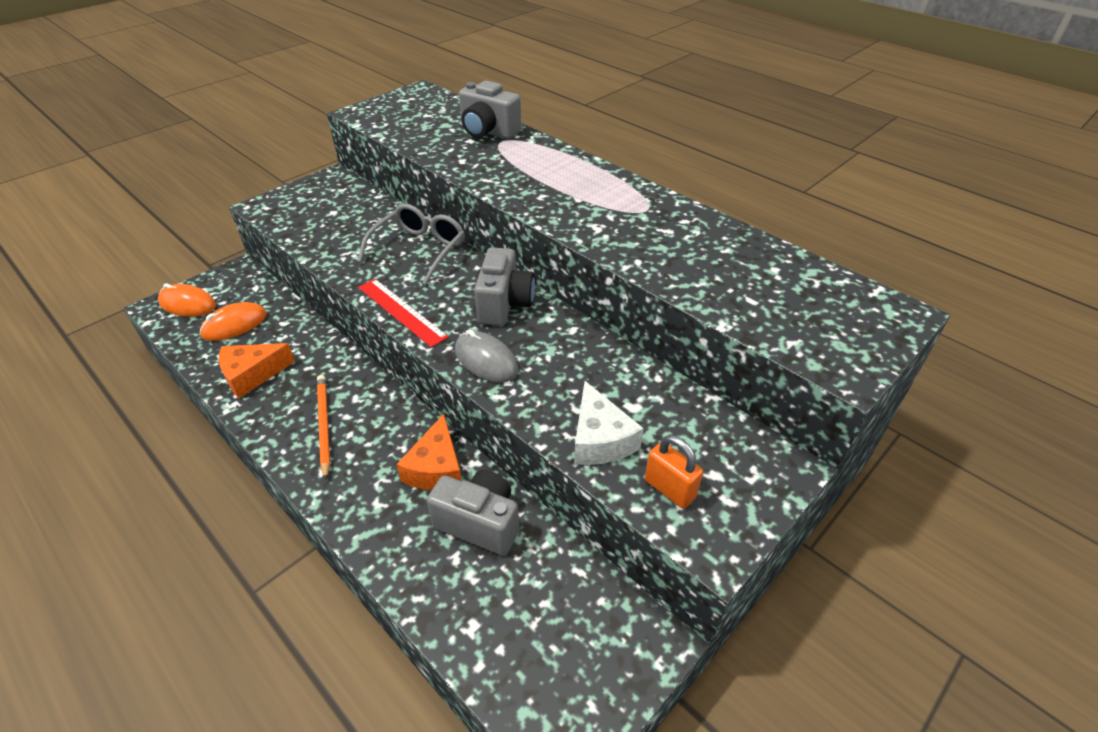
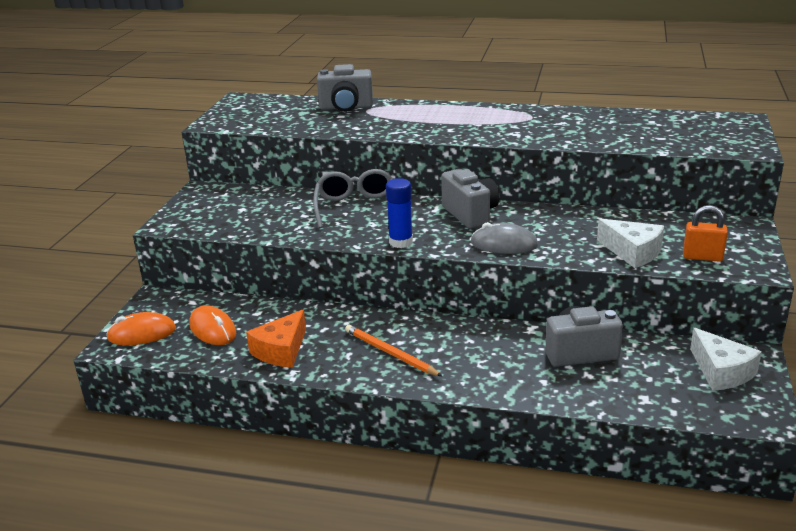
camera: 30 degrees left, 15 degrees down
(234, 325) = (213, 329): orange mouse -> orange mouse turned 60 degrees counterclockwise
(401, 311) = (401, 242): red ruler -> blue glue stick
(436, 468) = (510, 340): orange cheese -> none
(592, 642) = (721, 372): none -> white cheese

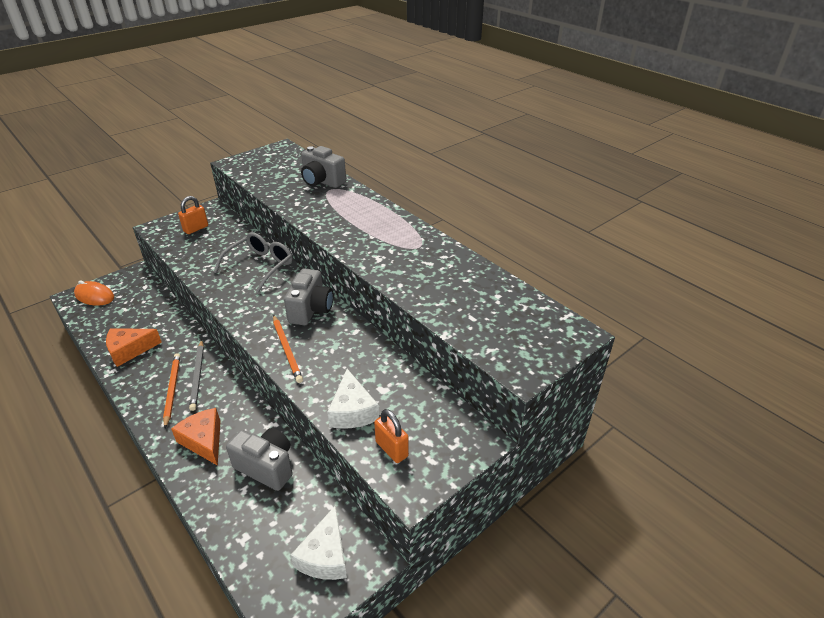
camera: 35 degrees right, 10 degrees up
(213, 329) = (124, 313): orange mouse -> none
(220, 208) = (196, 229): none -> orange padlock
(397, 333) = (198, 376): none -> grey pencil
(401, 242) = (236, 311): blue glue stick -> none
(492, 367) = (204, 441): none -> orange cheese
(504, 244) = (287, 350): grey mouse -> orange pencil

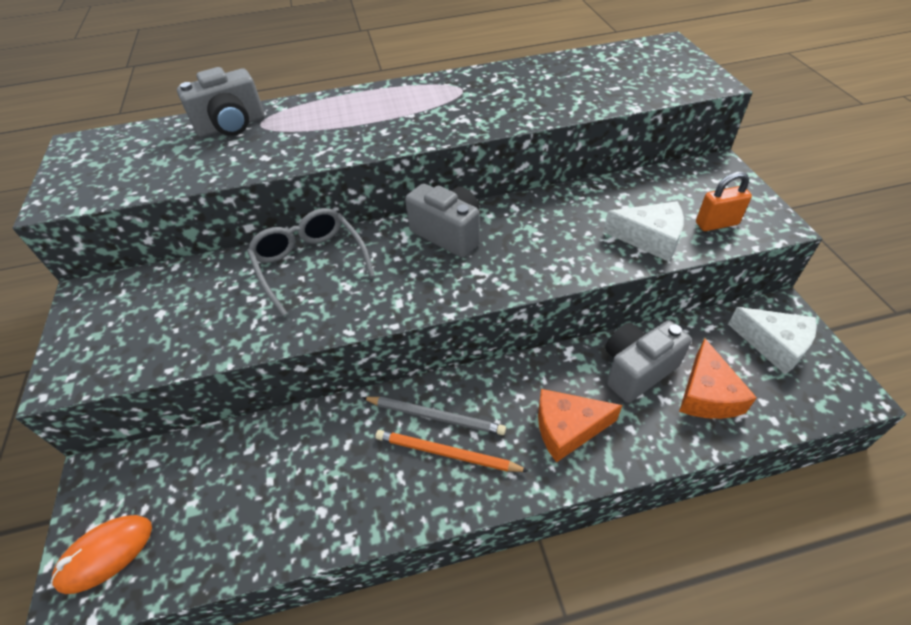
camera: 60 degrees left, 10 degrees up
(129, 350) = (314, 505): orange cheese -> orange cheese (707, 394)
(196, 229) = (129, 322): orange padlock -> none
(287, 350) = (515, 270): orange pencil -> none

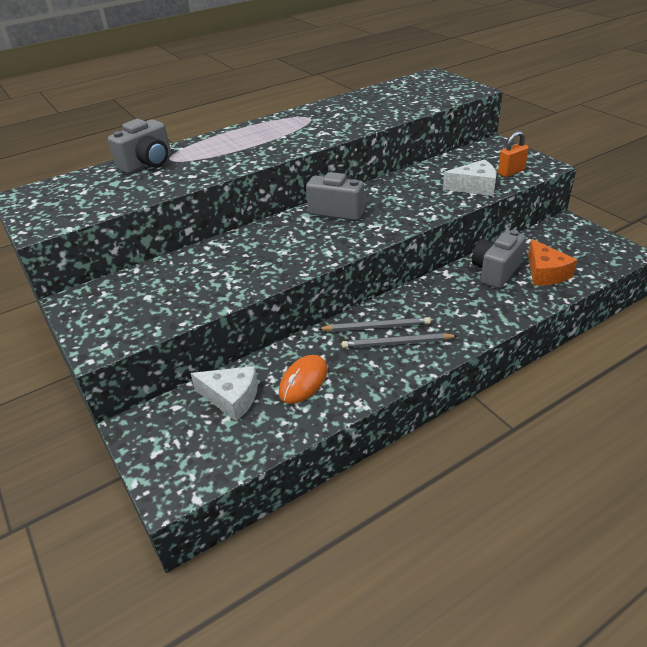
camera: 20 degrees left, 10 degrees down
(106, 554) = (178, 463): orange mouse -> orange mouse (303, 382)
(310, 263) = (246, 246): grey glasses -> none
(446, 453) = (397, 343): orange pencil -> grey pencil
(567, 428) = (469, 311): orange cheese -> none
(774, 345) = (571, 240): white cheese -> white cheese (231, 398)

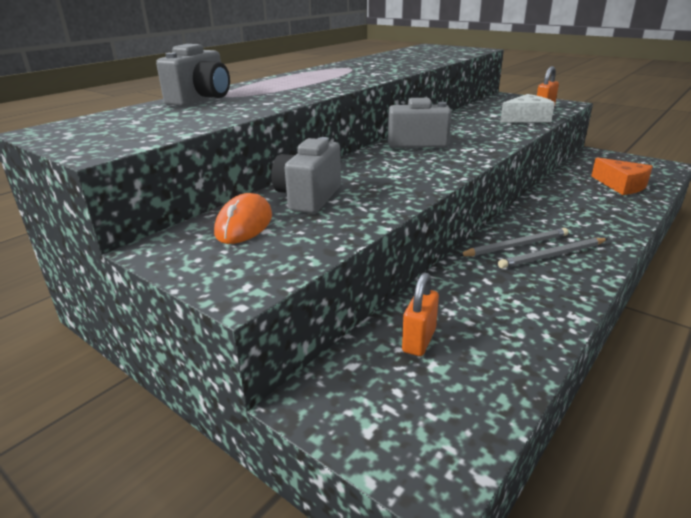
camera: 20 degrees left, 10 degrees down
(231, 398) = (419, 340): white cheese -> orange padlock
(303, 382) = (490, 307): orange mouse -> orange mouse (244, 224)
(495, 272) = (578, 190): grey camera -> grey camera (308, 198)

